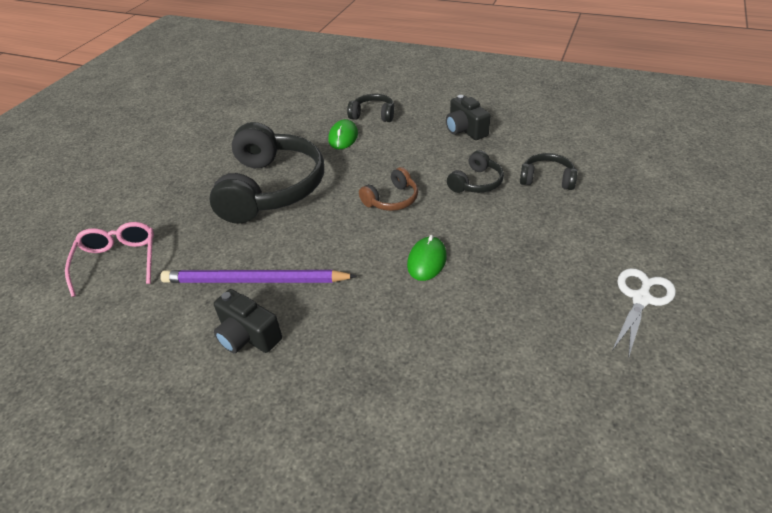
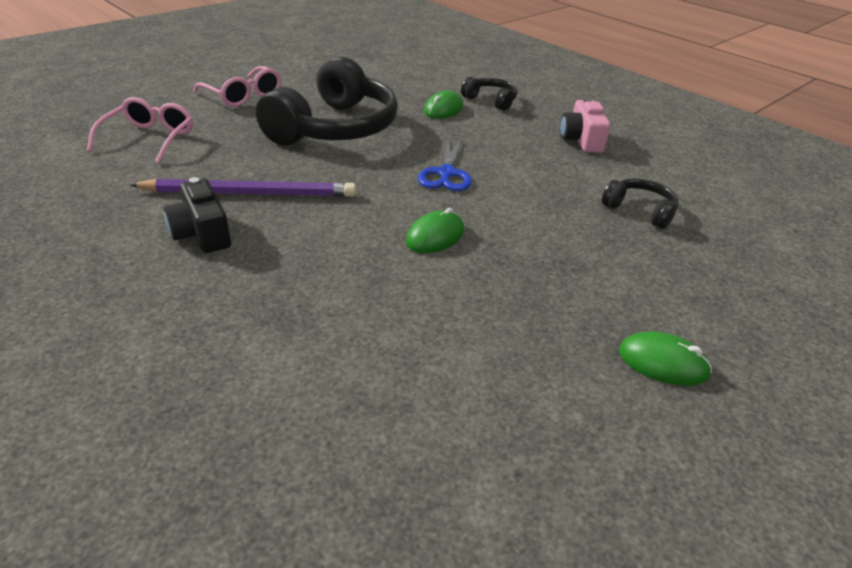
camera: 20 degrees right, 5 degrees down
(164, 183) = (243, 96): none -> pink glasses
(254, 281) = (250, 193): purple pencil -> purple pencil turned 150 degrees clockwise
(392, 199) = (446, 173): brown headphones -> blue scissors
(465, 130) = (581, 140): black camera -> pink camera
(476, 182) = (552, 188): black headphones -> none
(641, 299) = (662, 362): white scissors -> green mouse

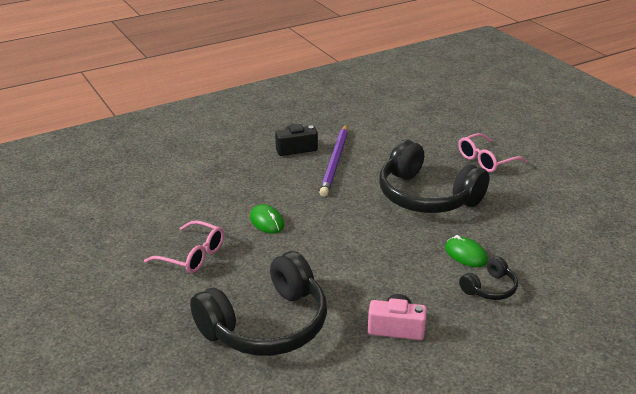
camera: 105 degrees right, 5 degrees down
(149, 139) = (411, 129): pink glasses -> pink glasses (192, 255)
(446, 173) = (345, 238): blue scissors -> none
(640, 210) = (267, 325): black headphones -> black headphones, size x2.20
(662, 362) = (119, 279): green mouse -> none

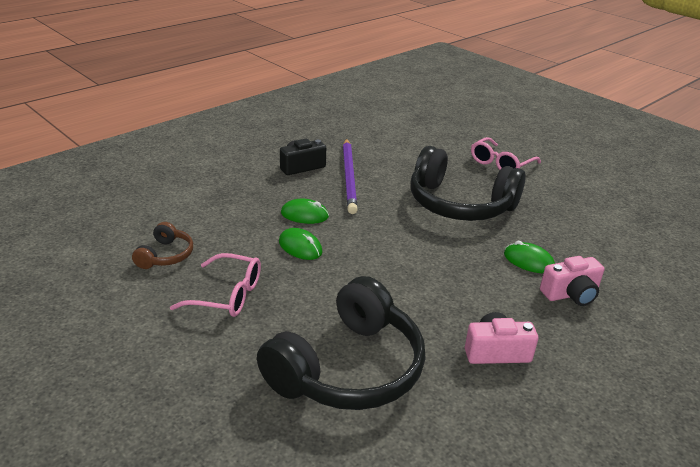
camera: 15 degrees left, 0 degrees up
(155, 217) = (166, 255): none -> brown headphones
(281, 193) = (304, 215): none -> green mouse
(490, 288) = (571, 294): black headphones -> pink camera

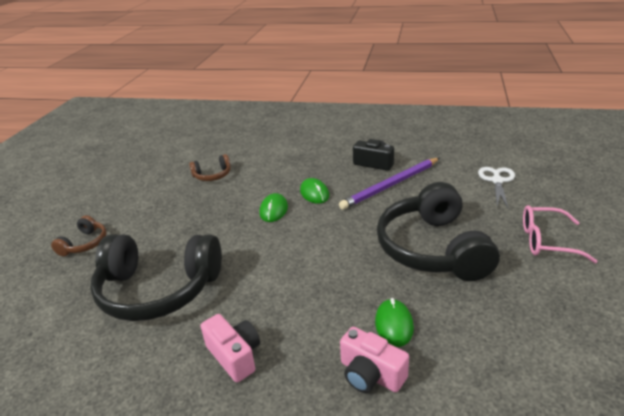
camera: 60 degrees right, 0 degrees up
(172, 404) = (85, 244): none -> brown headphones
(227, 295) = (194, 211): pink glasses -> none
(408, 139) = (497, 181): none -> white scissors

